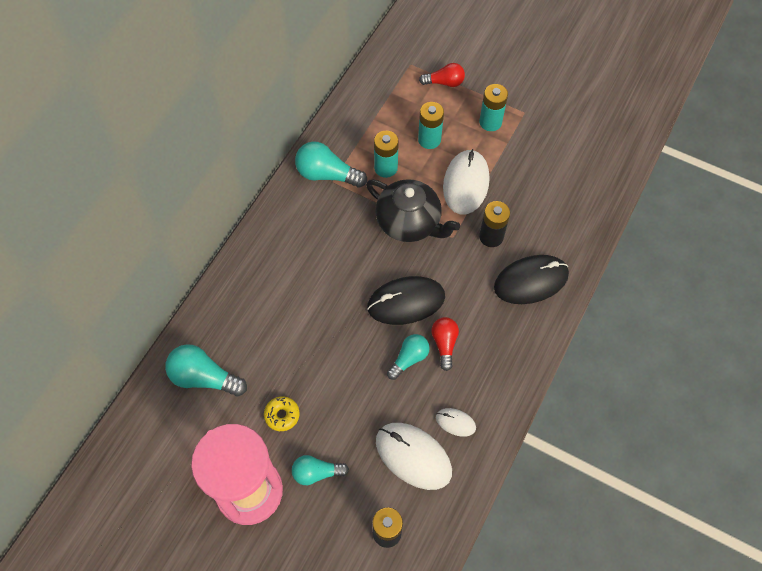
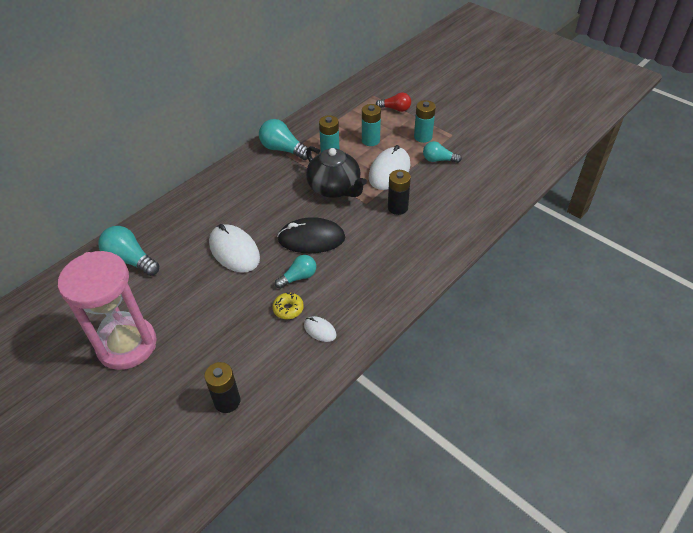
camera: 15 degrees right, 15 degrees down
(282, 415) = (178, 297): yellow donut -> yellow donut (288, 309)
(316, 473) = (187, 343): turquoise light bulb -> turquoise light bulb (438, 160)
(413, 456) = (273, 348): white mouse -> white mouse (234, 251)
(444, 344) = (332, 272): red light bulb -> none
(531, 281) = (421, 242): black mouse -> none

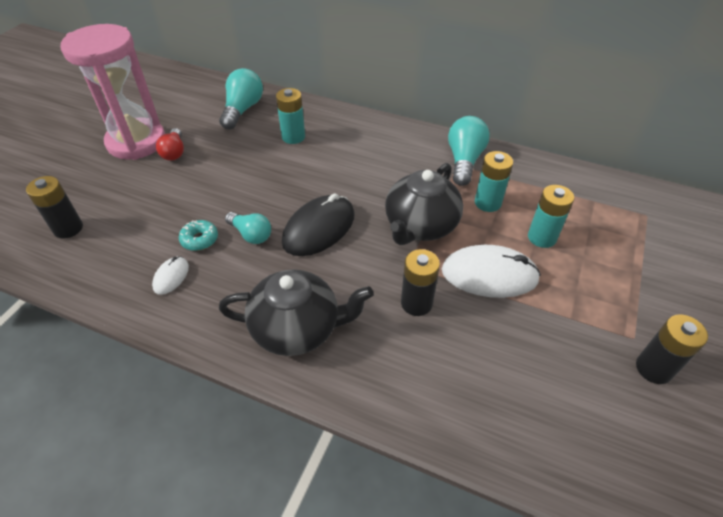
camera: 70 degrees right, 0 degrees up
(234, 251) = (277, 172): white mouse -> none
(288, 309) = (199, 239): yellow donut -> turquoise donut
(311, 238) = (319, 228): black mouse -> black mouse turned 60 degrees clockwise
(395, 109) = (637, 248): red light bulb -> red light bulb (174, 152)
(395, 266) = (297, 328): none -> black teapot
(423, 137) = (597, 298): turquoise battery -> turquoise battery (293, 137)
(438, 160) = (555, 331): turquoise light bulb -> none
(471, 136) = (653, 368): none -> black battery

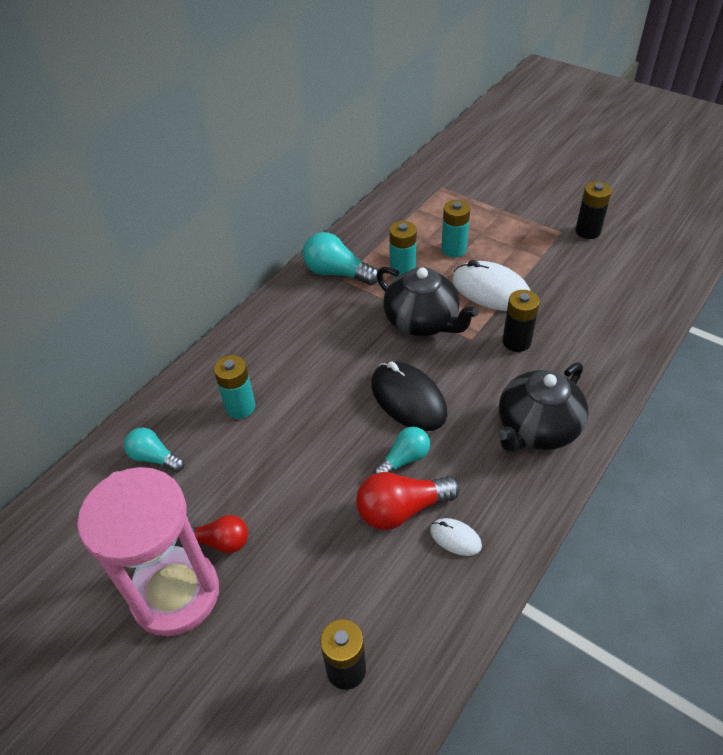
camera: 75 degrees left, 0 degrees up
(199, 239) = (401, 510): turquoise donut -> red light bulb
(242, 110) = (154, 458): turquoise light bulb -> turquoise light bulb, size x0.65
(297, 328) = (537, 428): black teapot -> black teapot turned 150 degrees counterclockwise
(489, 275) = (491, 290): white mouse -> white mouse turned 75 degrees counterclockwise

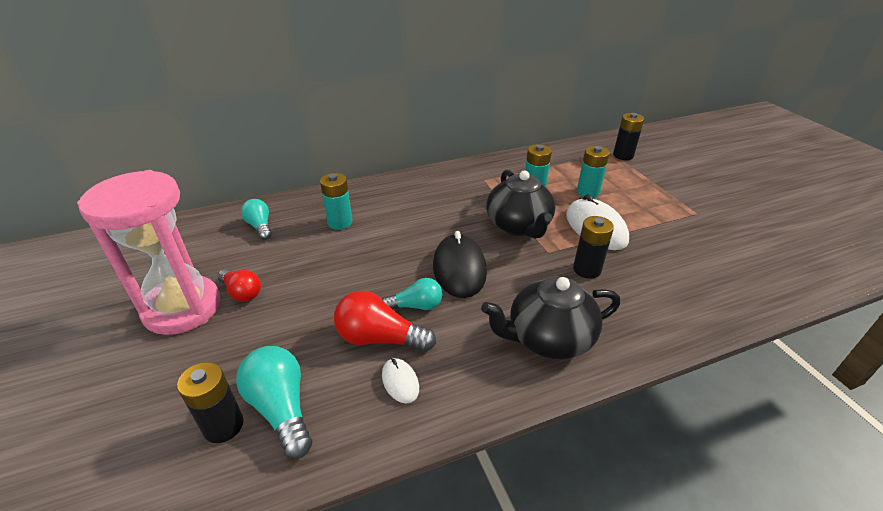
camera: 30 degrees right, 10 degrees down
(337, 273) = (483, 175): turquoise light bulb -> turquoise light bulb (281, 408)
(587, 231) = (724, 221): black battery -> black battery (623, 155)

